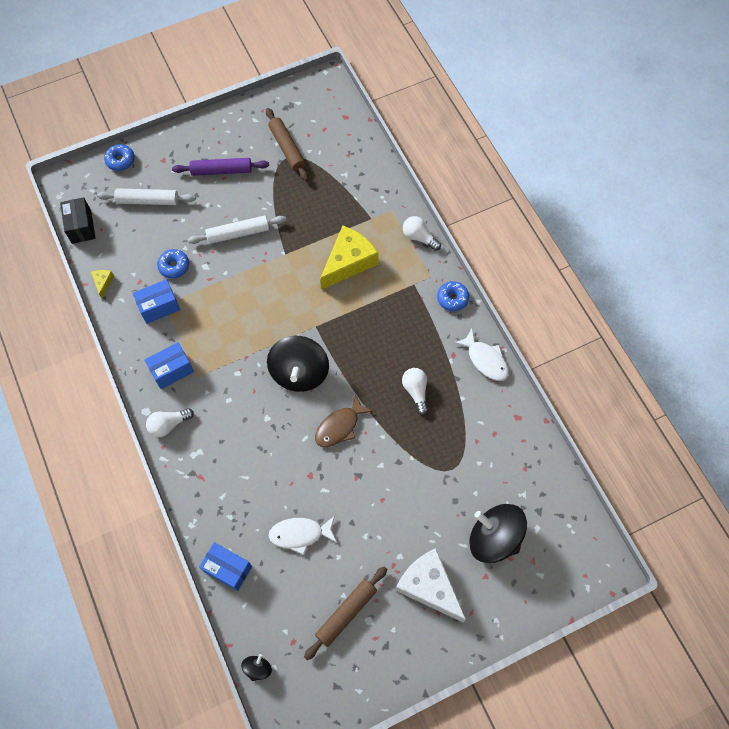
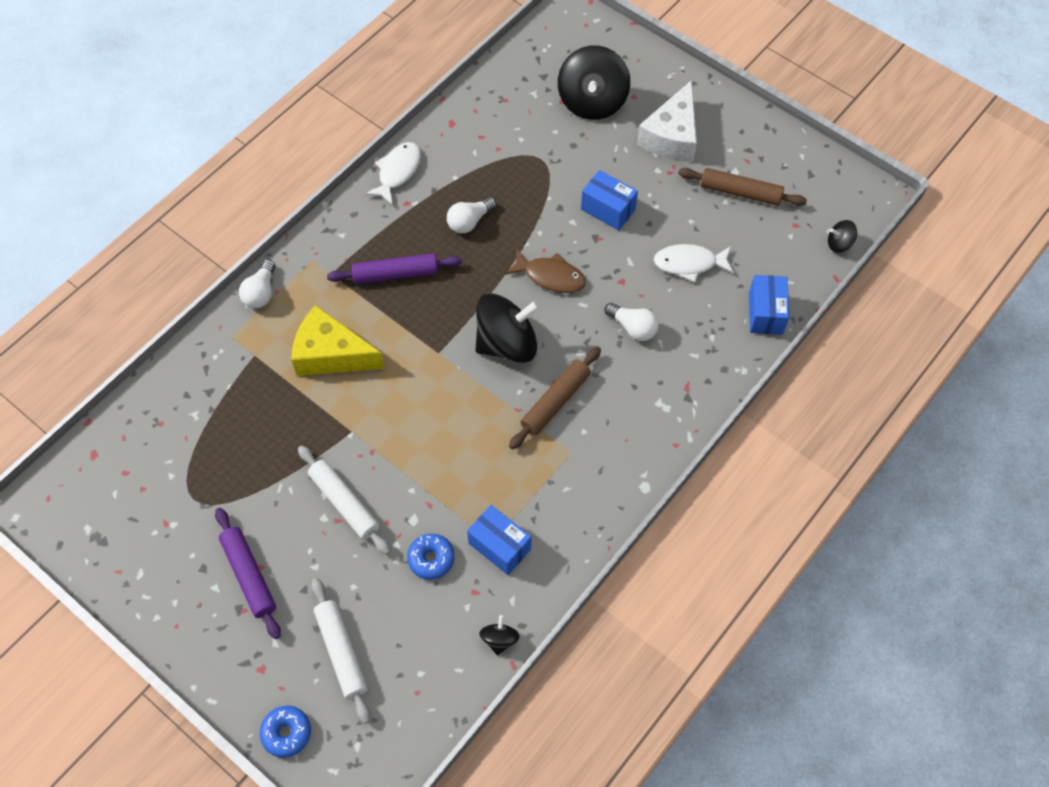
camera: 115 degrees left, 5 degrees down
(81, 227) = (425, 724): black box -> none
(103, 283) = (499, 639): yellow cheese -> black spinning top
(168, 425) = (647, 452): white light bulb -> white light bulb (633, 328)
(172, 370) = (577, 484): blue box -> blue box (608, 209)
(287, 148) = (177, 506): brown rolling pin -> brown rolling pin (555, 402)
(300, 534) = (689, 263): white fish -> white fish turned 120 degrees clockwise
(393, 324) = (395, 274): none -> purple rolling pin
(452, 298) = (333, 228): blue donut -> none

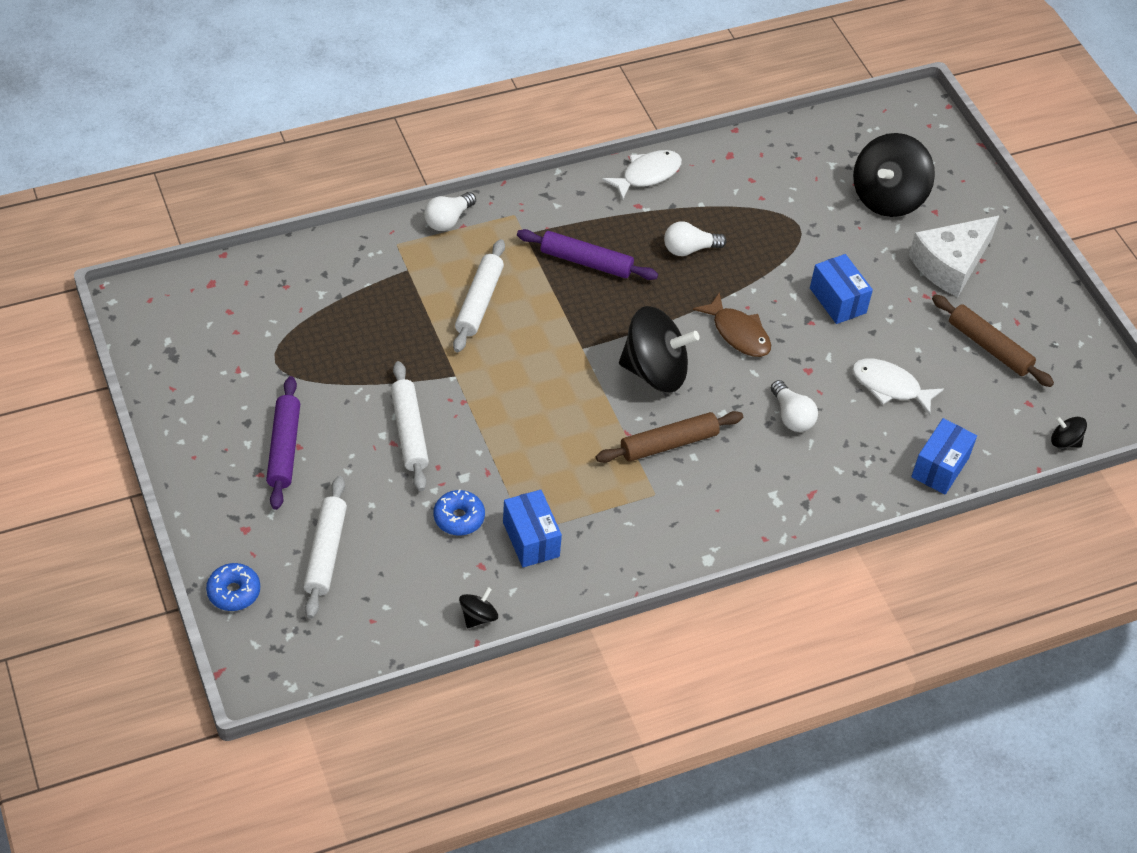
camera: 25 degrees right, 10 degrees down
(331, 354) = (479, 302): yellow cheese -> white rolling pin

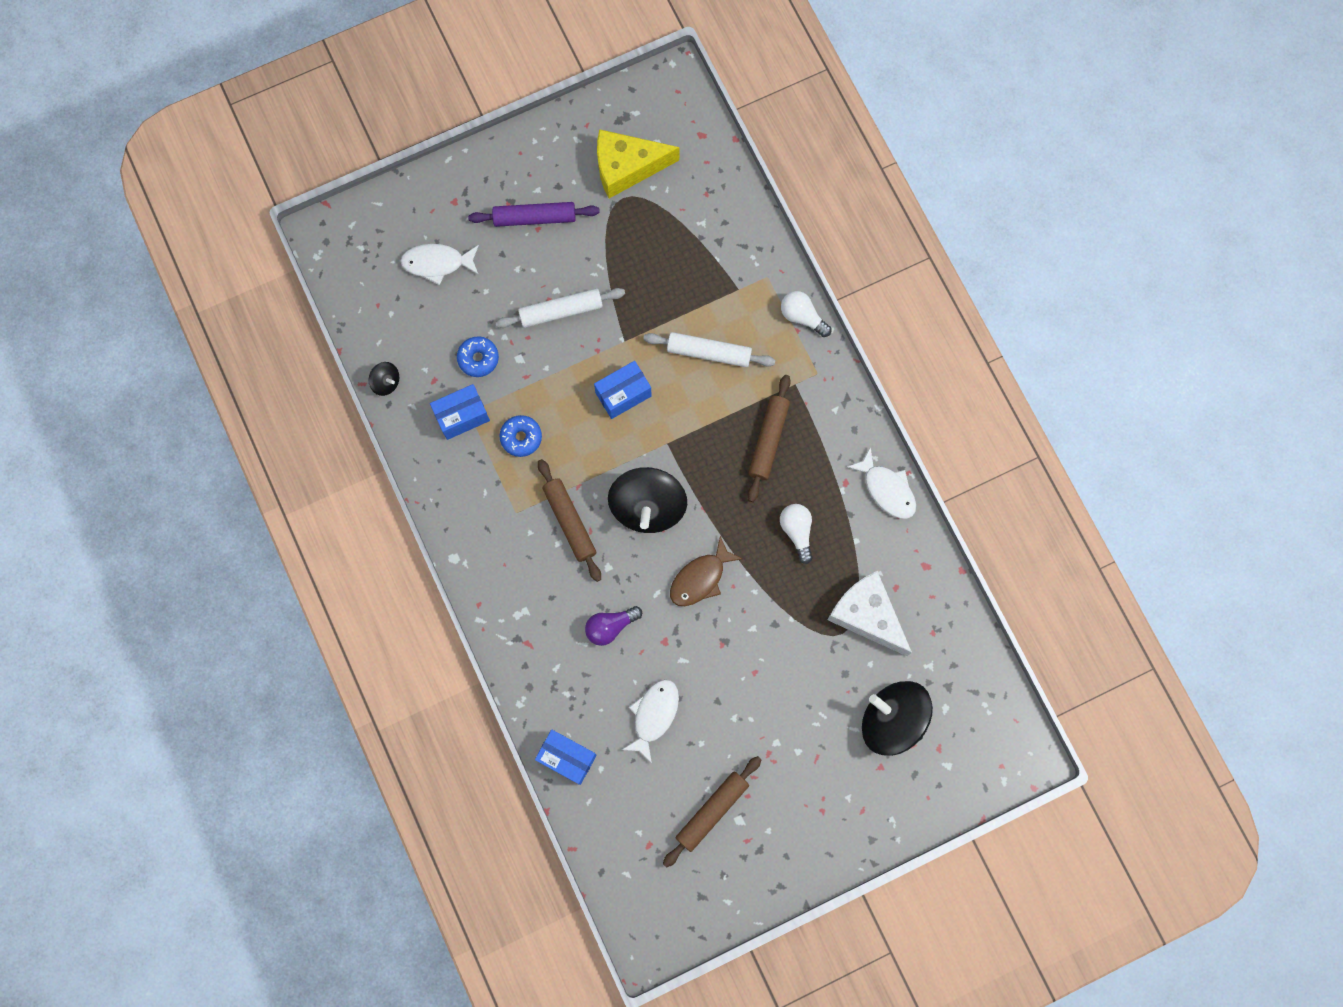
camera: 90 degrees right, 25 degrees up
(234, 592) = (396, 202): blue donut -> blue donut (521, 437)
(237, 354) = (627, 167): none -> yellow cheese
(326, 552) = (437, 263): white rolling pin -> white fish
(586, 261) = (768, 440): purple rolling pin -> brown rolling pin
(791, 416) = (610, 626): white light bulb -> purple light bulb
(837, 300) = (751, 669): blue box -> blue box (623, 394)
(951, 264) = (811, 779): white cheese -> white cheese (867, 615)
(1065, 441) = (607, 876): black spinning top -> none

